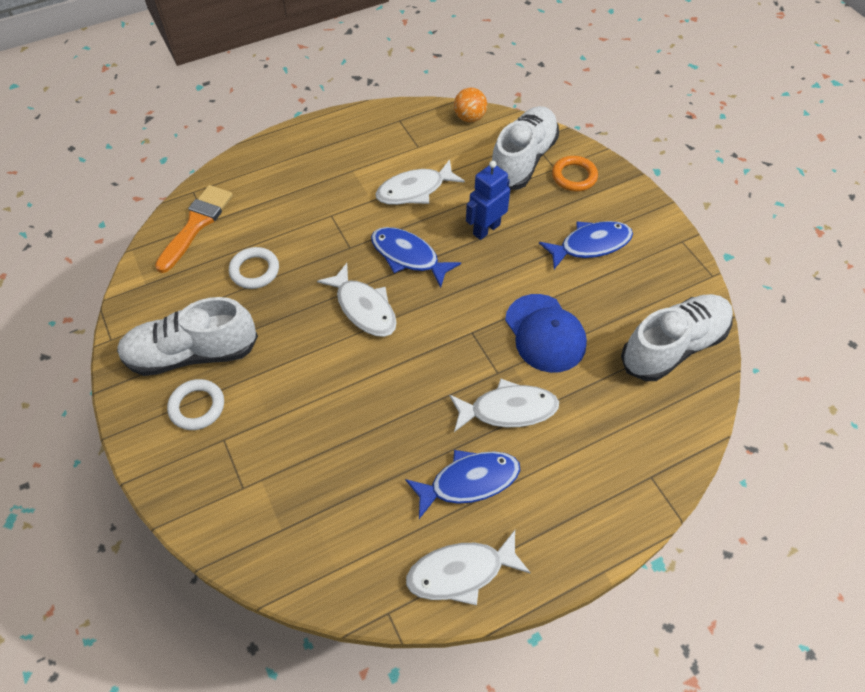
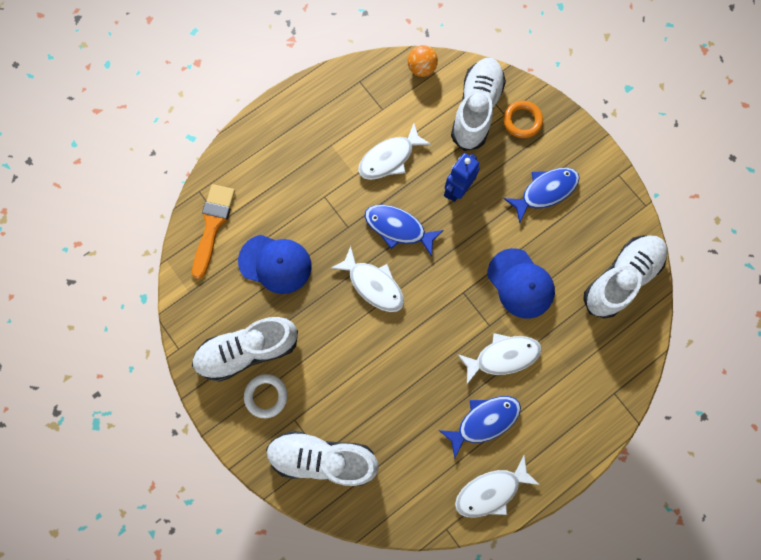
camera: 10 degrees left, 20 degrees up
(245, 491) = (322, 458): none -> white shoe
(254, 270) = (275, 264): white ring -> blue cap

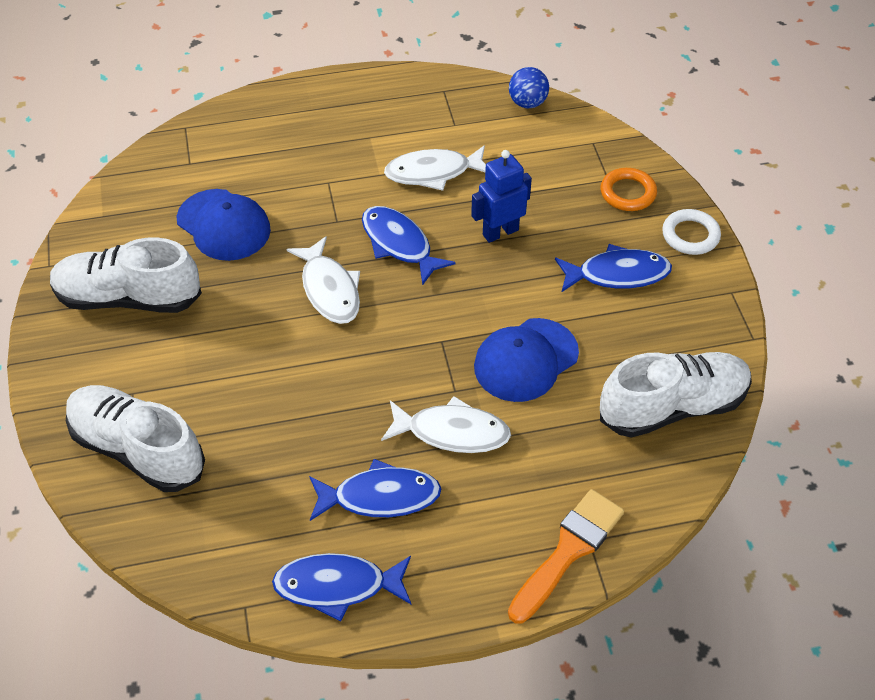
camera: 25 degrees right, 25 degrees down
(213, 225) = (177, 163): orange brush -> orange brush (568, 551)
(266, 396) = (116, 353): white ring -> white ring (690, 235)
(421, 69) = (527, 103): orange ball -> blue ball
(476, 110) = (573, 163): white shoe -> none
(491, 491) = (337, 586): white fish -> blue fish
(520, 283) = (525, 360): blue cap -> blue cap turned 60 degrees clockwise

